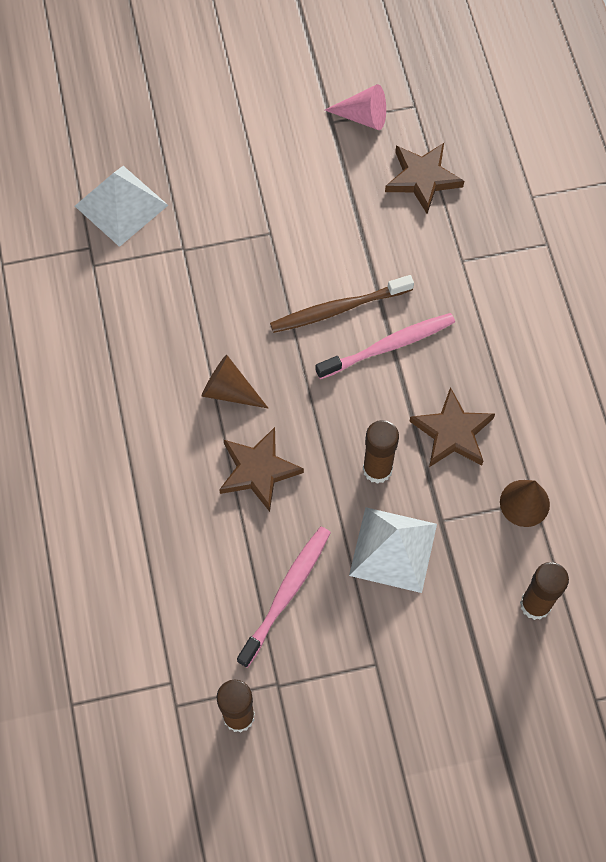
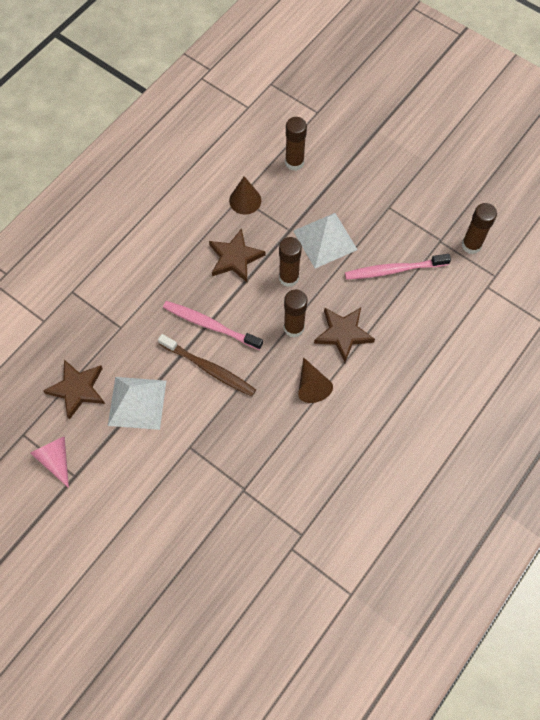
camera: 130 degrees left, 0 degrees up
(121, 205) = (245, 556): white pyramid -> white pyramid (137, 402)
(311, 426) = (294, 328): none -> brown glue stick

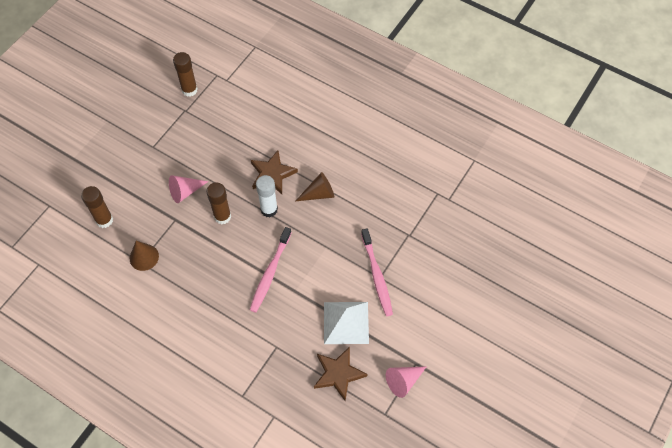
camera: 95 degrees left, 5 degrees down
(209, 369) = (310, 269): brown toothbrush -> none
(235, 258) = (204, 260): brown star -> none
(294, 328) = (269, 209): brown glue stick -> white glue stick
(325, 240) = (185, 191): white pyramid -> pink cone
(393, 270) = (213, 141): pink toothbrush -> pink toothbrush (377, 276)

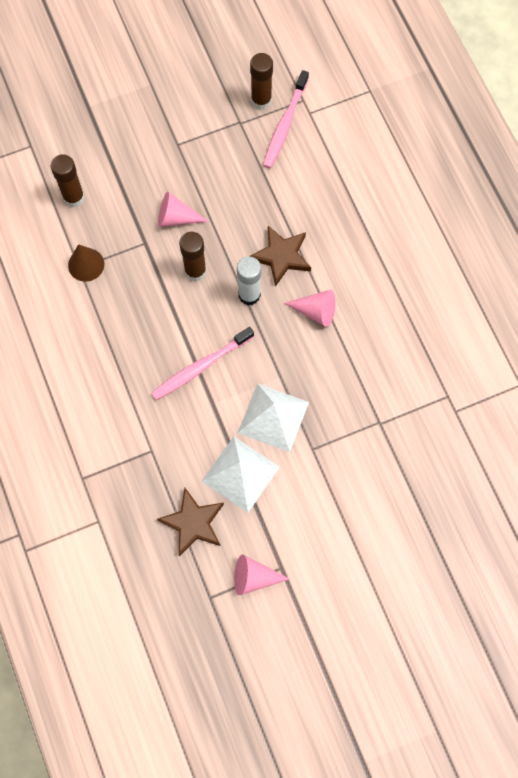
camera: 35 degrees right, 10 degrees up
(319, 194) = (315, 311): brown cone -> pink cone
(340, 274) = (273, 417): none -> white pyramid
(377, 276) = (310, 445): pink toothbrush -> pink toothbrush (285, 125)

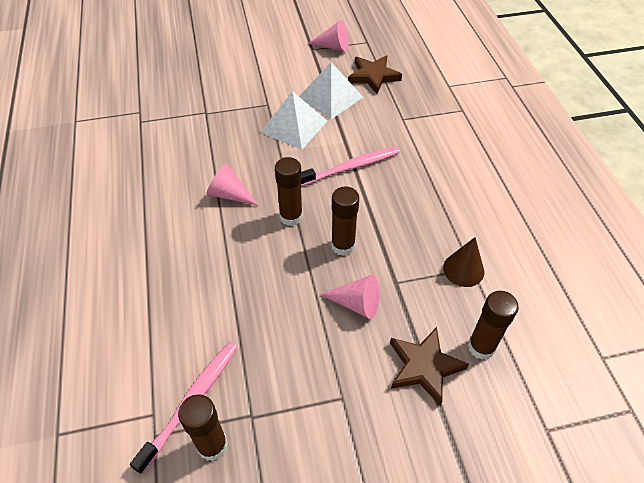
camera: 170 degrees left, 20 degrees down
(249, 295) = (291, 217): white glue stick -> brown glue stick
(281, 256) = (247, 246): brown star -> brown star (424, 367)

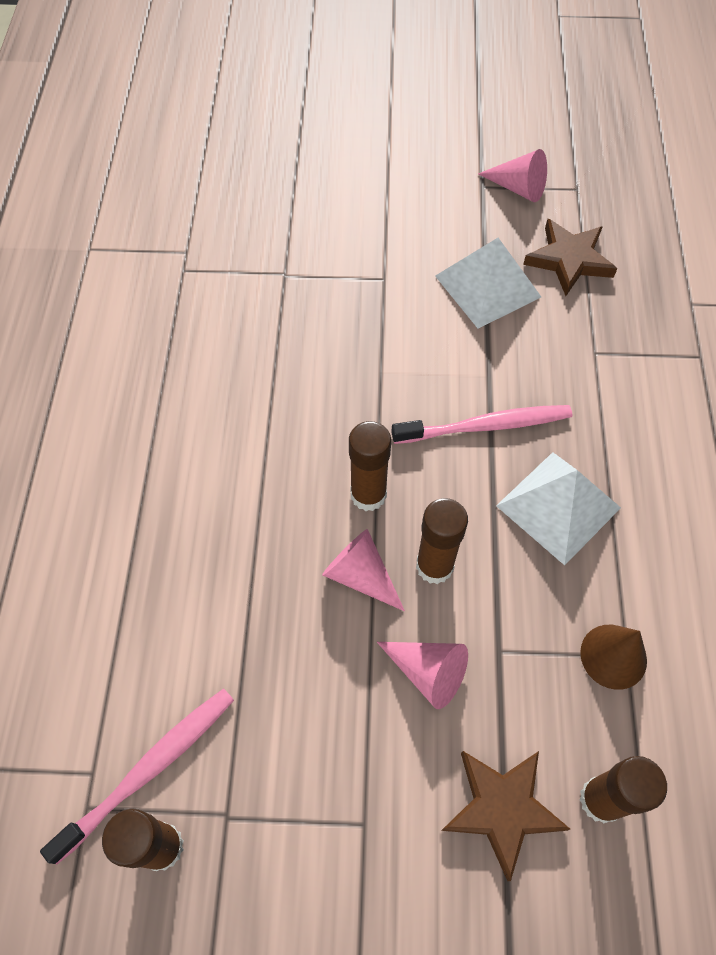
camera: 15 degrees right, 10 degrees up
(229, 194) = (285, 433): pink cone -> pink cone (360, 575)
(294, 126) = (415, 329): white pyramid -> white pyramid (558, 507)

